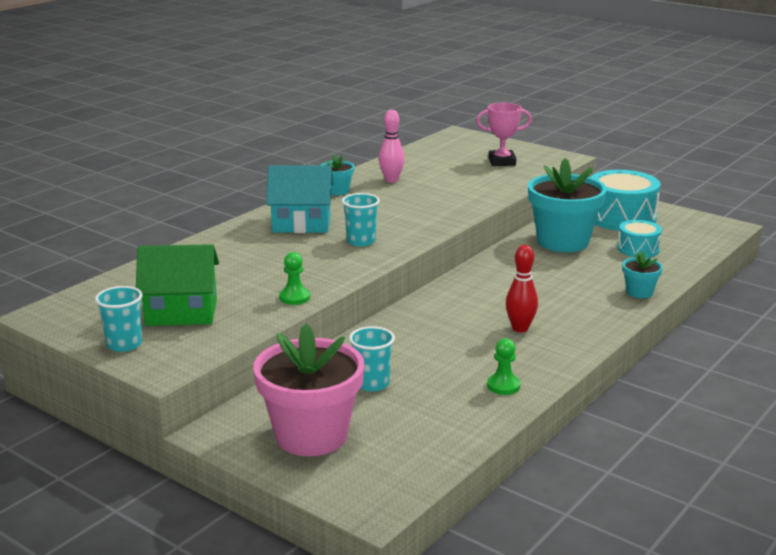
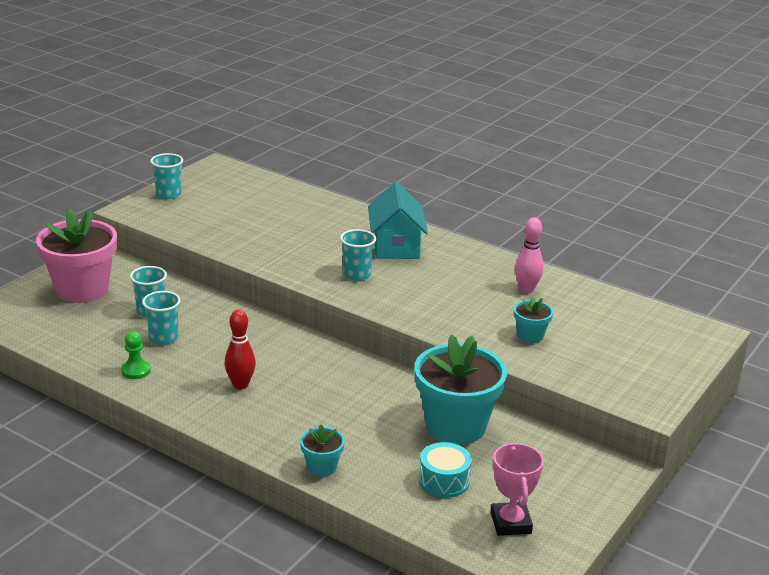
camera: 85 degrees right, 5 degrees up
(181, 312) = (216, 209): green house -> none
(294, 297) = (238, 249): green pawn -> none
(337, 191) = (486, 261): turquoise flower pot -> turquoise flower pot (530, 335)
(432, 373) = (163, 338): none -> turquoise cup
(502, 162) = (616, 360): pink trophy -> pink trophy (511, 523)
(621, 217) = (545, 478): turquoise drum -> none

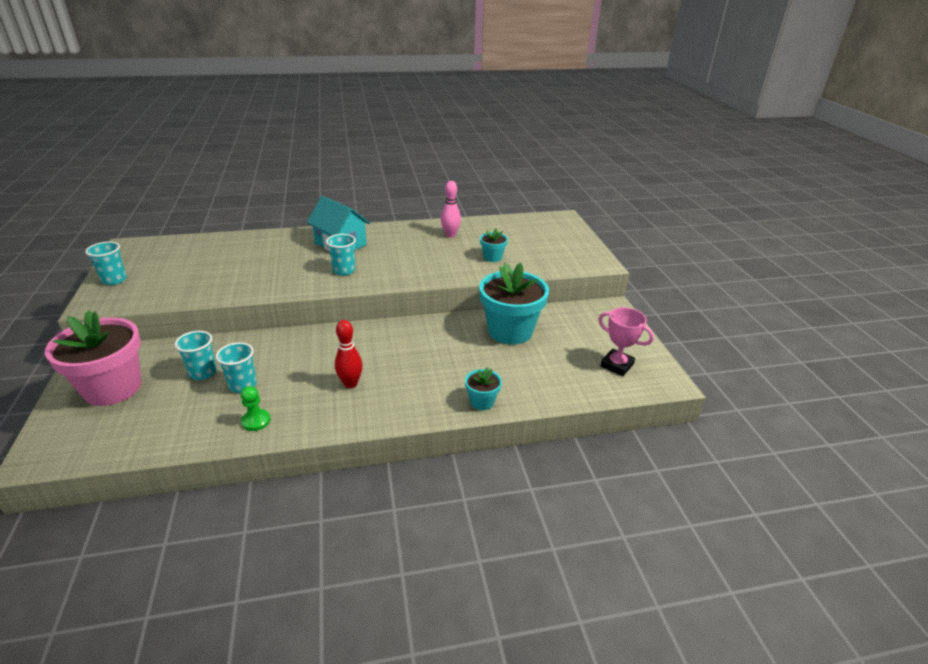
camera: 45 degrees left, 5 degrees up
(444, 480) = (553, 364): turquoise drum -> none

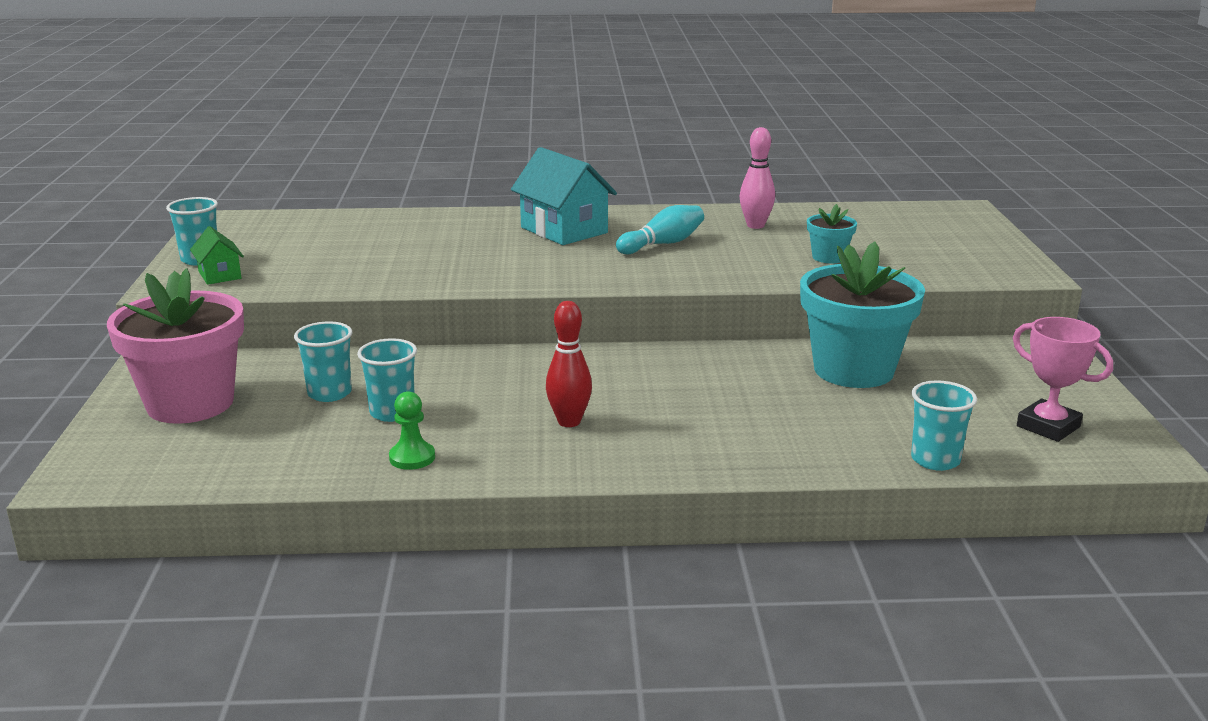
camera: 10 degrees right, 10 degrees down
(127, 292) = (220, 275): none -> green house
(344, 270) = (568, 263): turquoise cup -> turquoise cup (935, 460)
(398, 252) = (662, 244): none -> turquoise bowling pin
(482, 402) = (795, 459): turquoise flower pot -> none

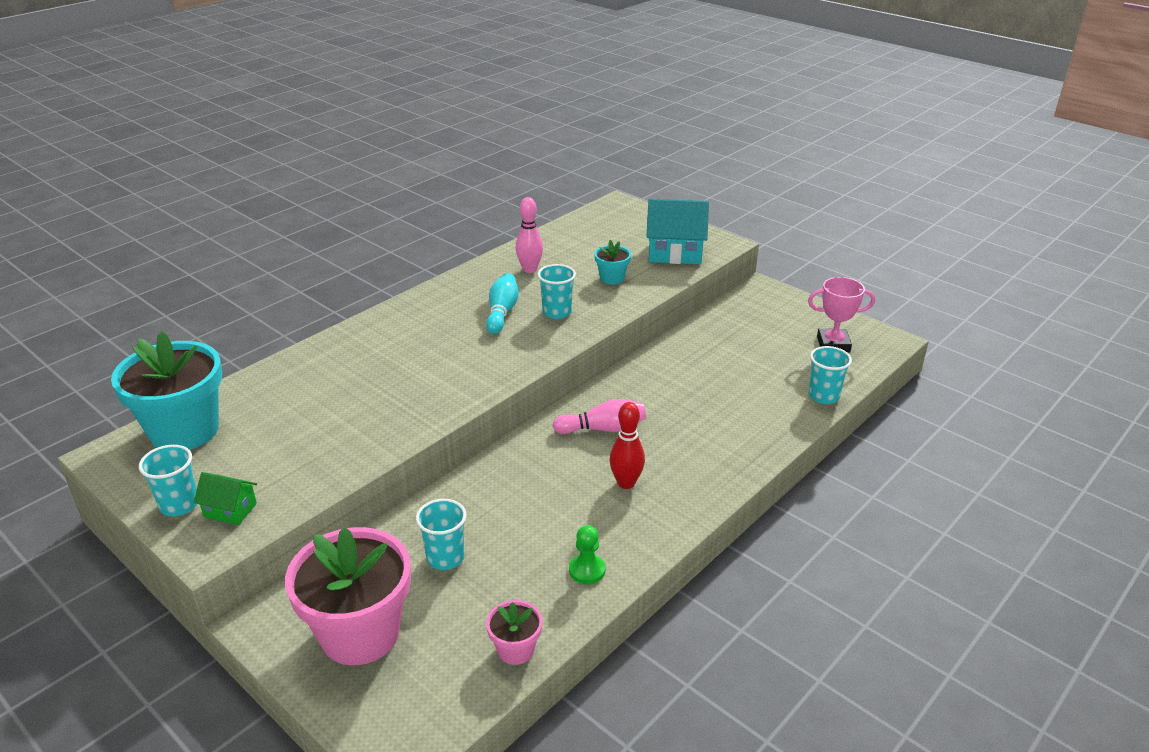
camera: 45 degrees left, 10 degrees up
(259, 472) = (515, 649): none -> pink flower pot
(392, 412) = (514, 545): turquoise cup -> turquoise cup (557, 312)
(564, 230) = (417, 330): turquoise house -> turquoise house (675, 253)
(628, 377) = (603, 429): none -> pink bowling pin
(853, 370) = (702, 354): turquoise flower pot -> turquoise flower pot (184, 431)

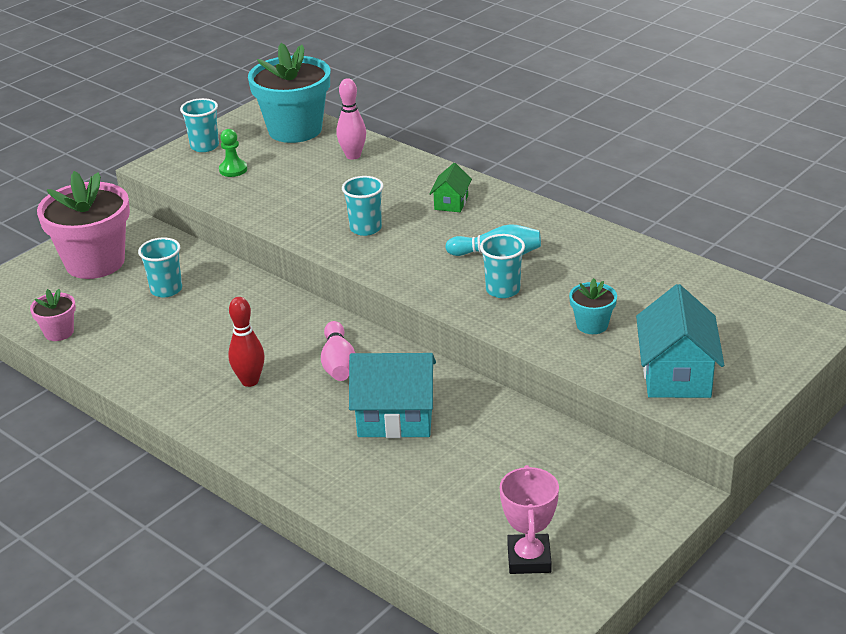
camera: 90 degrees right, 0 degrees up
(230, 510) = (194, 166): green house -> green house (451, 203)
(530, 269) = (601, 265): pink bowling pin -> pink bowling pin (353, 156)
(587, 570) = (136, 362): green pawn -> green pawn (233, 169)
(682, 398) = (395, 418): none -> turquoise house
(823, 396) = (402, 537): turquoise cup -> turquoise cup (365, 228)

